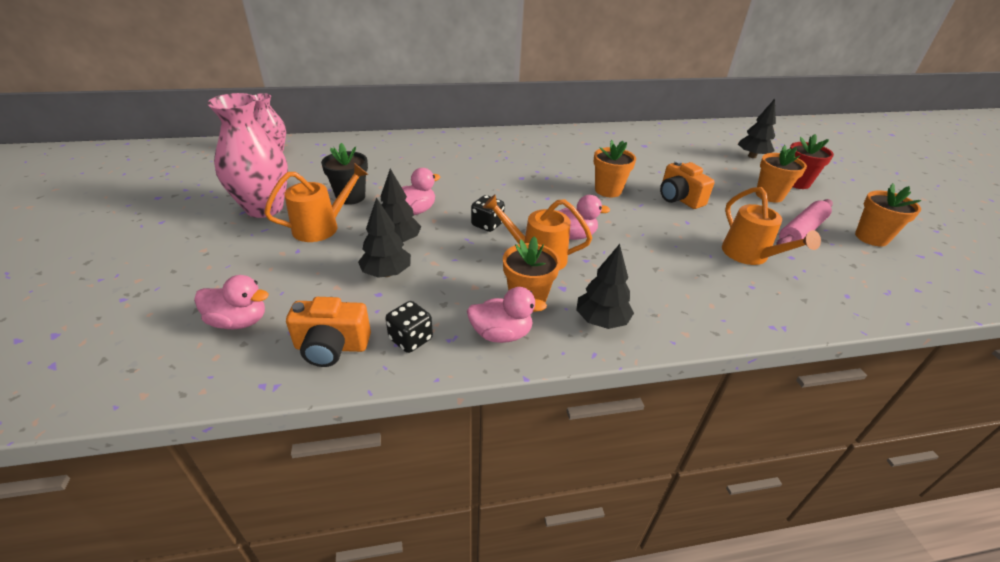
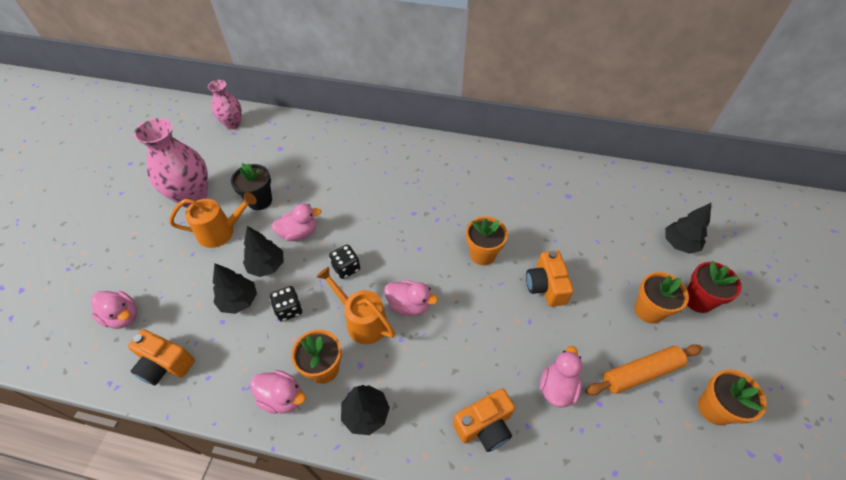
camera: 25 degrees right, 15 degrees up
(411, 339) = (218, 377): black dice -> black dice (289, 309)
(717, 297) = (484, 426): none -> orange camera
(750, 256) = (557, 387): orange watering can -> pink duck
(801, 231) = (641, 373): pink rolling pin -> orange rolling pin

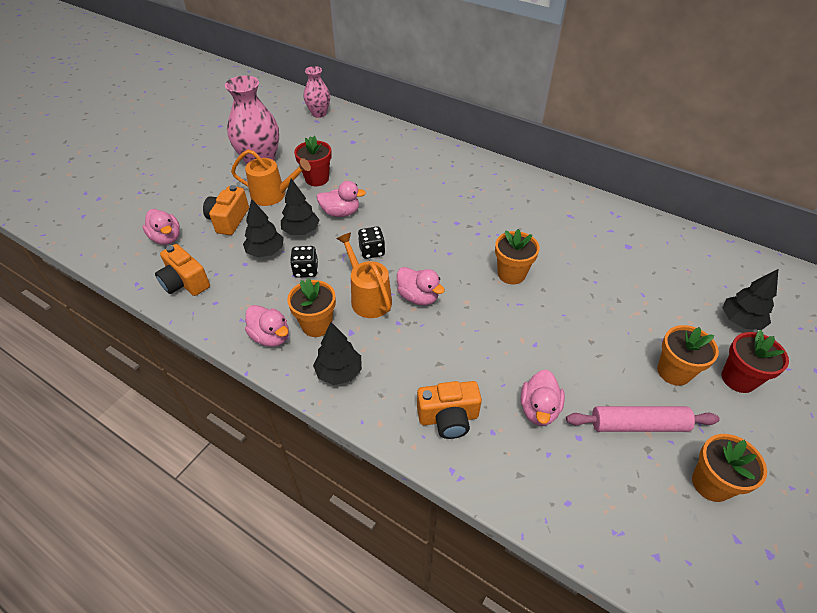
camera: 20 degrees right, 5 degrees down
(260, 201) = (317, 179): black flower pot -> red flower pot
(546, 286) = (566, 319): orange camera -> orange camera (228, 220)
(557, 387) = (539, 409): pink duck -> pink duck turned 150 degrees clockwise
(641, 373) = (638, 425): orange rolling pin -> pink rolling pin

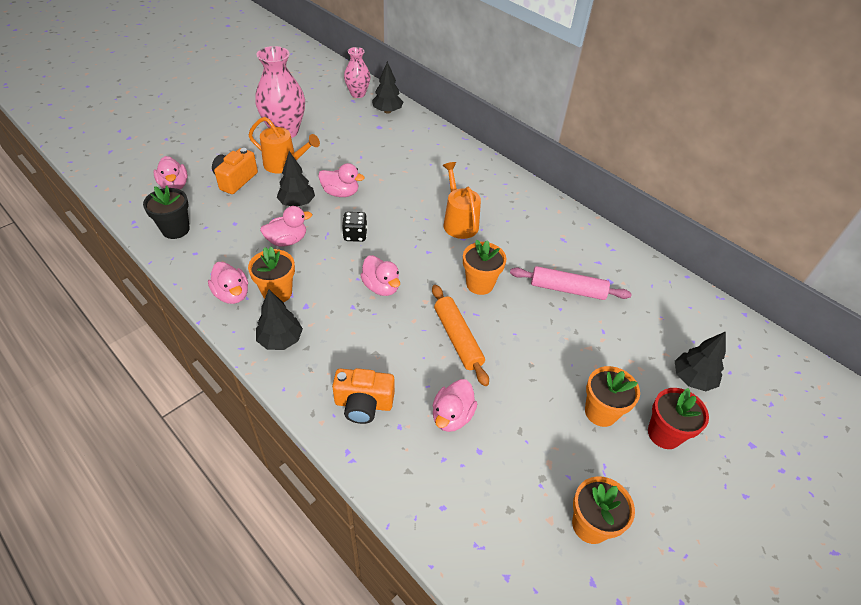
camera: 10 degrees right, 0 degrees up
(185, 282) = (175, 229): orange camera -> black flower pot
(266, 252) = (257, 216): black tree -> black tree (387, 111)
(306, 270) = (287, 240): black dice -> pink duck
(317, 179) = (331, 156): red flower pot -> none
(368, 297) = (334, 277): orange watering can -> orange watering can (459, 222)
(512, 331) = (457, 338): none -> orange rolling pin
(638, 425) = (542, 453): pink rolling pin -> pink rolling pin (567, 289)

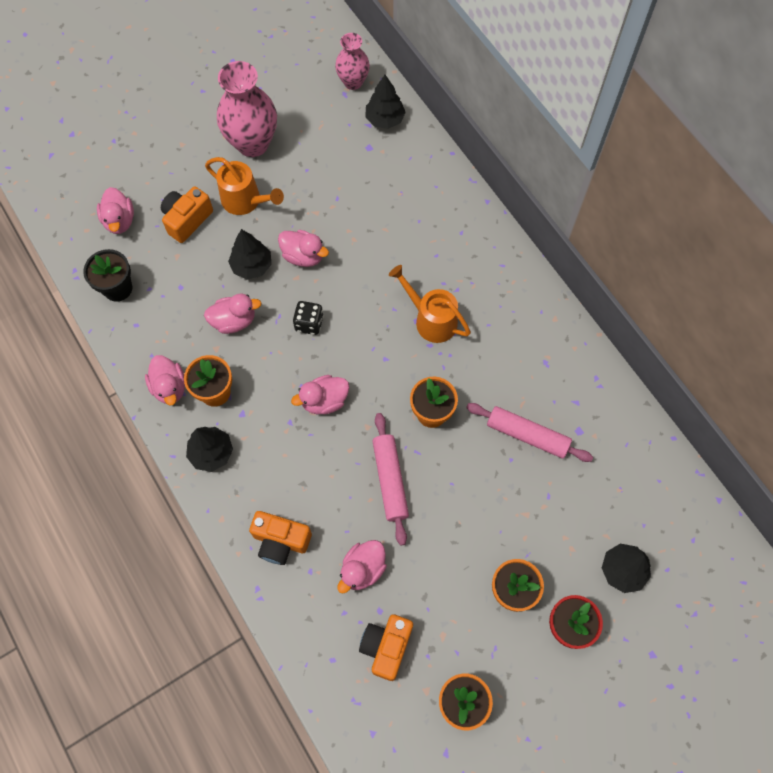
camera: 15 degrees right, 20 degrees up
(381, 287) = (324, 401): pink duck -> pink duck turned 90 degrees clockwise
(457, 338) = (390, 480): orange rolling pin -> pink rolling pin
(459, 222) = (430, 319): orange watering can -> orange watering can turned 45 degrees counterclockwise
(496, 484) = (386, 647): none -> orange camera

